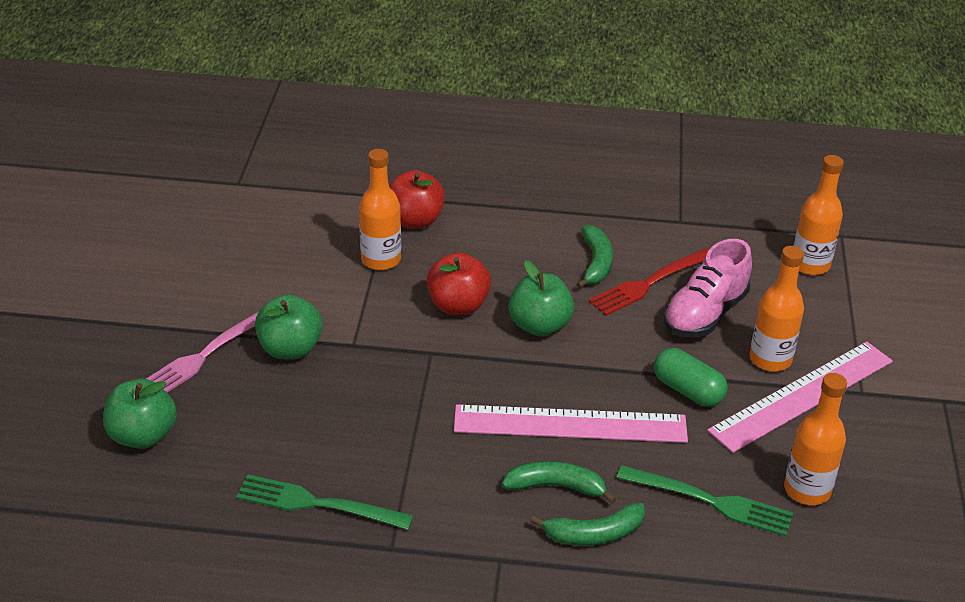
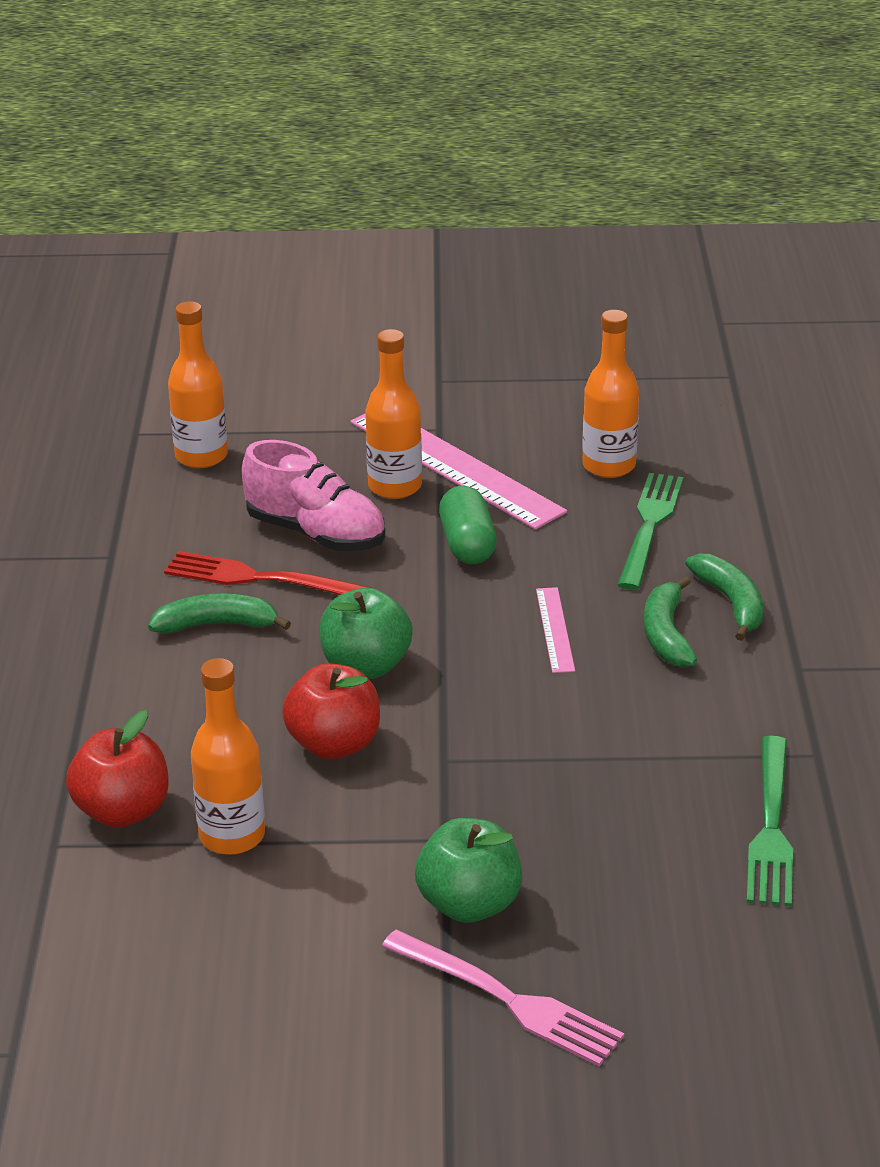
camera: 95 degrees left, 5 degrees down
(143, 436) = (705, 1033): green apple -> none
(570, 424) = (555, 629): pink ruler -> pink ruler, size x0.46
(648, 284) = (258, 578): red fork -> red fork turned 150 degrees clockwise
(688, 390) = (467, 544): green capsule -> green capsule turned 45 degrees counterclockwise

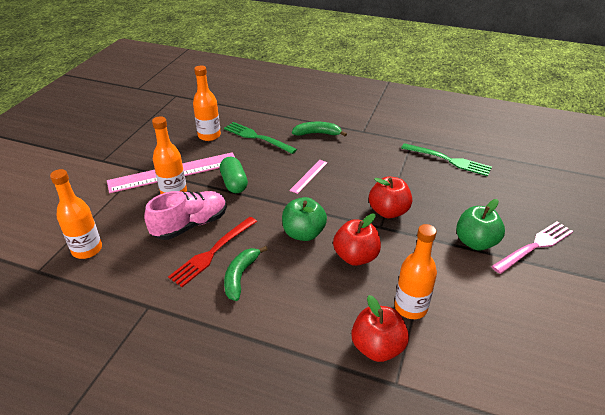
camera: 70 degrees left, 5 degrees up
(467, 544) = (234, 183): green capsule -> green capsule turned 60 degrees clockwise
(500, 762) = (388, 211): none -> red apple
(555, 629) = (309, 176): pink ruler -> pink ruler turned 75 degrees counterclockwise
(666, 634) = (327, 152): green banana -> none

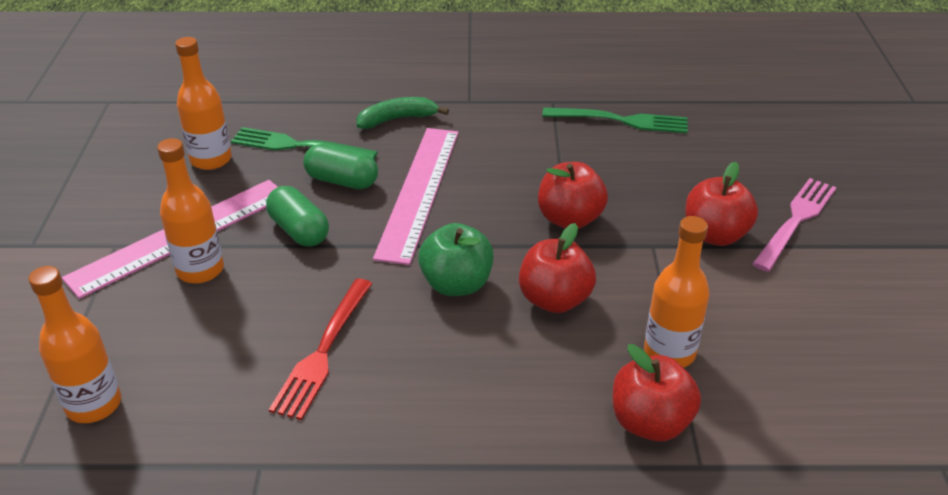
camera: 20 degrees left, 0 degrees up
(190, 225) = (260, 317): pink shoe -> none
(240, 276) = (389, 377): green banana -> none
(270, 161) = (342, 181): none -> green capsule
(309, 176) = (418, 191): pink ruler -> pink ruler, size x2.16
(475, 242) = (715, 235): green apple -> red apple

